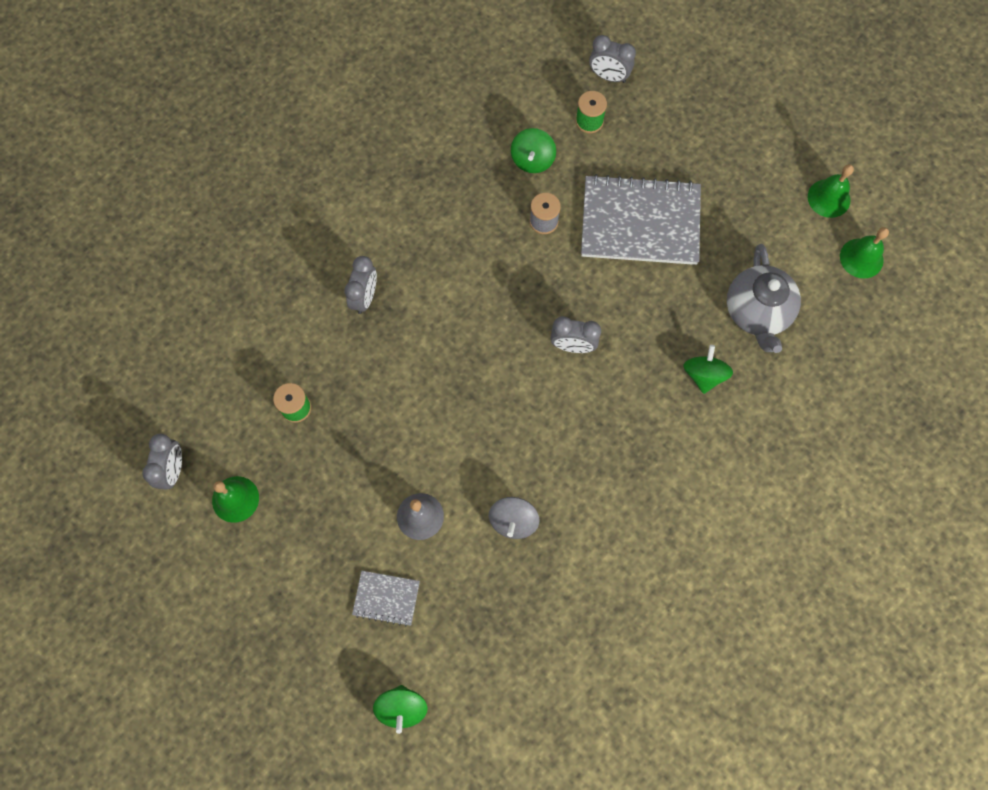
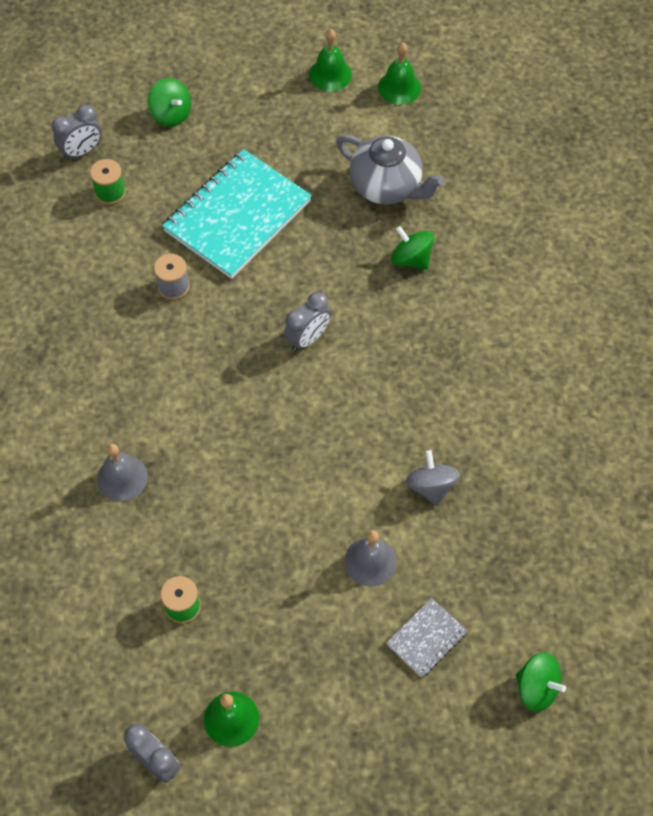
camera: 55 degrees left, 10 degrees down
(365, 297) = (122, 477): grey clock -> grey bell
(513, 521) = (431, 486): grey spinning top -> grey spinning top turned 150 degrees counterclockwise
(532, 160) = (108, 258): green spinning top -> green spinning top (171, 114)
(640, 222) = (237, 216): grey notebook -> turquoise notebook

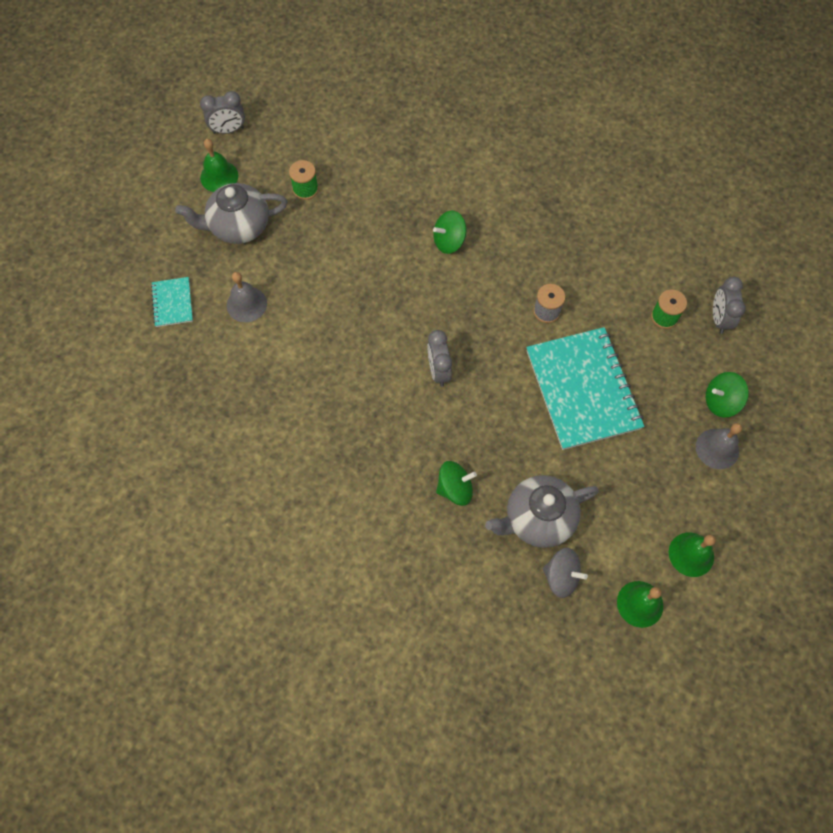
camera: 125 degrees right, 5 degrees up
(122, 477) = (417, 203): grey bell -> grey bell (717, 448)
(282, 642) = (239, 226): none -> grey teapot
(426, 638) = (172, 303): grey notebook -> turquoise notebook
(431, 486) = (265, 374): grey spinning top -> grey spinning top (561, 576)
(536, 687) = (89, 342): green spinning top -> green spinning top (449, 241)

